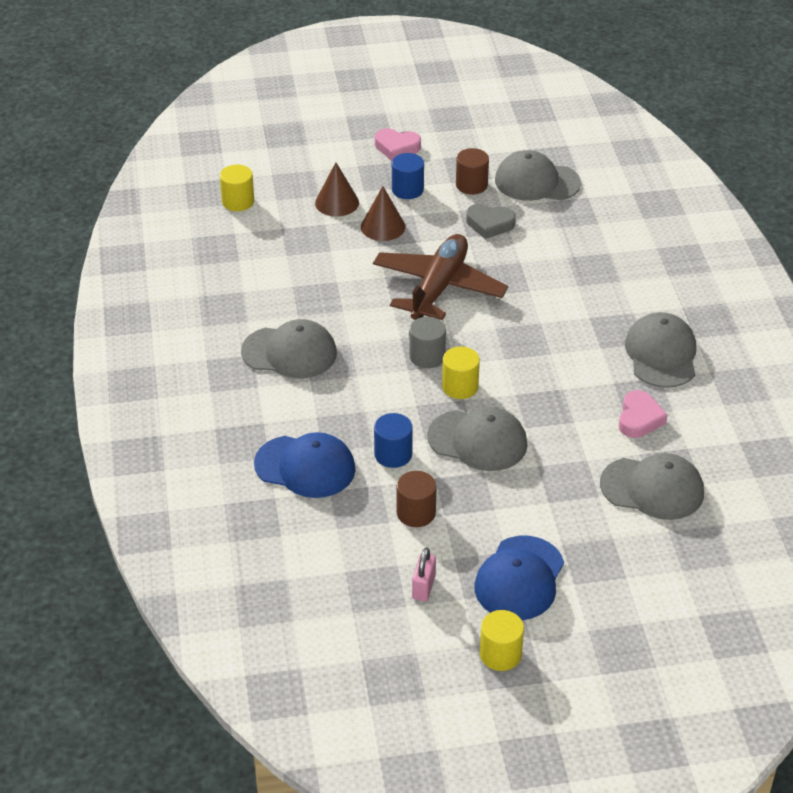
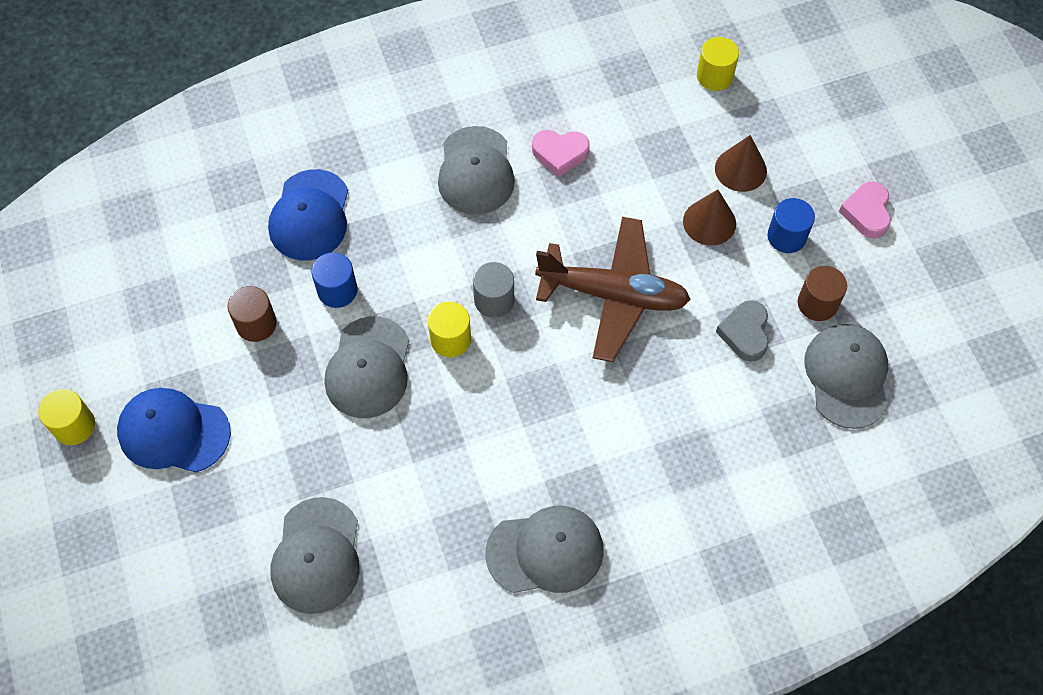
camera: 80 degrees right, 20 degrees up
(423, 587) = (156, 345): pink padlock -> none
(639, 419) = (428, 533): pink heart -> pink heart (560, 154)

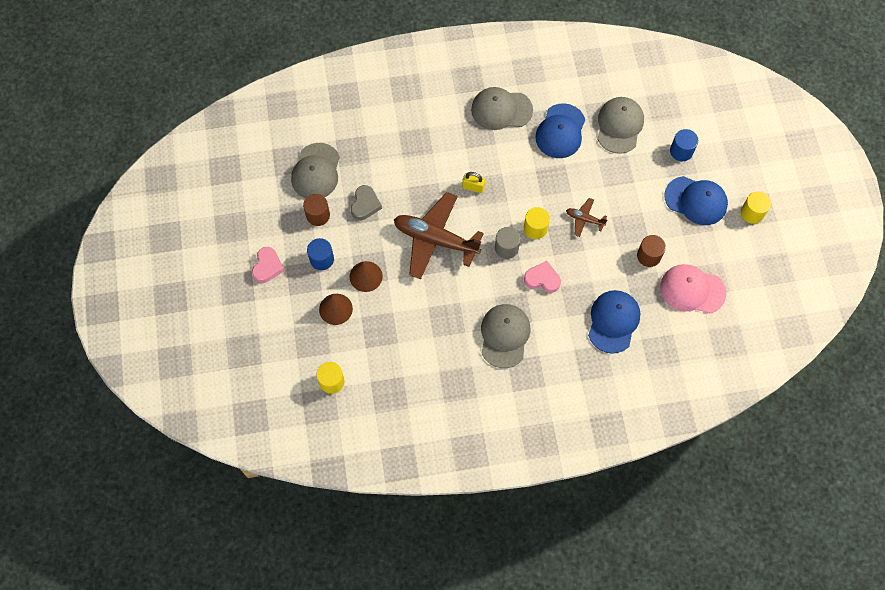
camera: 170 degrees left, 5 degrees up
(184, 281) = (692, 290): none -> pink cap
(337, 290) = (599, 269): blue cylinder -> blue cylinder (681, 151)
(368, 368) = (584, 219): grey cap -> brown plane
(427, 526) = (560, 131): none -> blue cap
(560, 154) = (448, 339): pink heart -> pink heart (542, 279)
(569, 393) = (473, 187): none -> yellow padlock

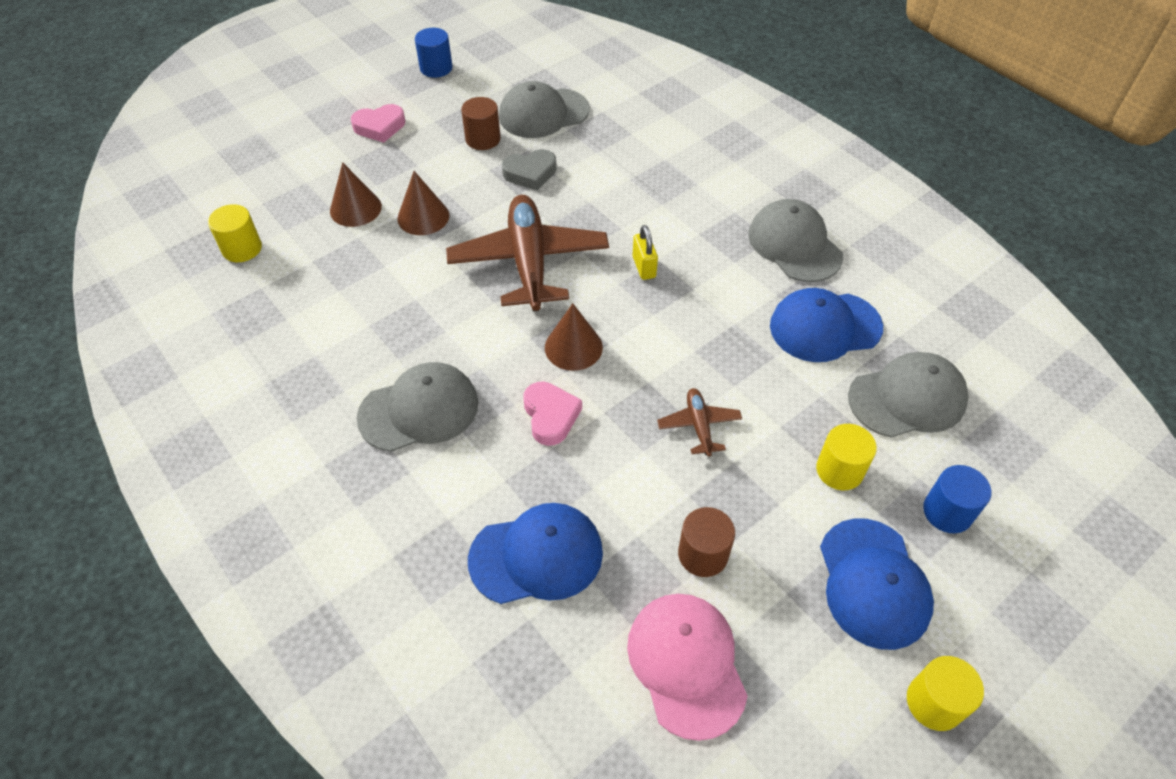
camera: 60 degrees right, 15 degrees down
(322, 259) = (421, 167): blue cylinder -> blue cylinder (436, 68)
(506, 248) = (573, 347): grey cylinder -> brown cone
(535, 228) = (633, 368): yellow cylinder -> yellow cylinder (839, 470)

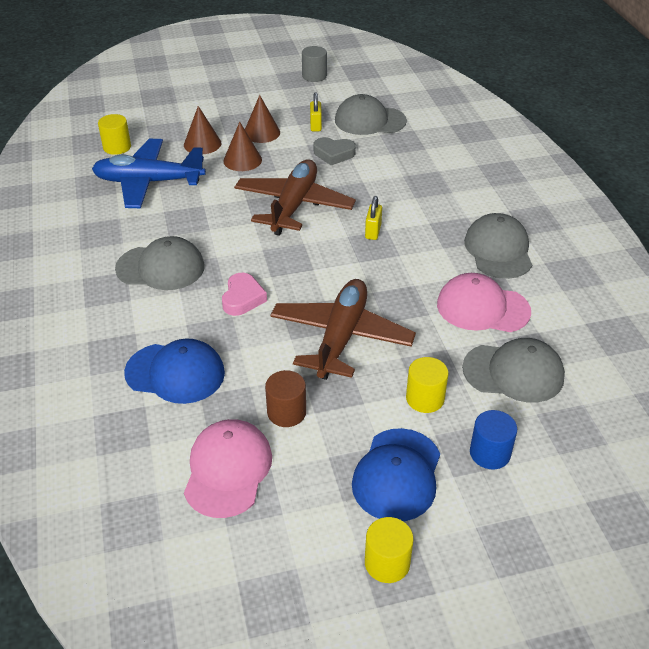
camera: 25 degrees right, 10 degrees down
(321, 288) = (149, 182): none -> blue plane
(380, 127) = (251, 101): pink heart -> none
(436, 68) = (314, 76): blue cylinder -> grey cylinder
(483, 139) = (315, 125): brown cylinder -> yellow padlock
(573, 347) = (287, 264): brown cone -> brown cone (261, 132)
(699, 426) = (341, 337): brown plane -> brown plane, size x2.19
(825, 327) = (482, 308): blue cap -> pink cap

